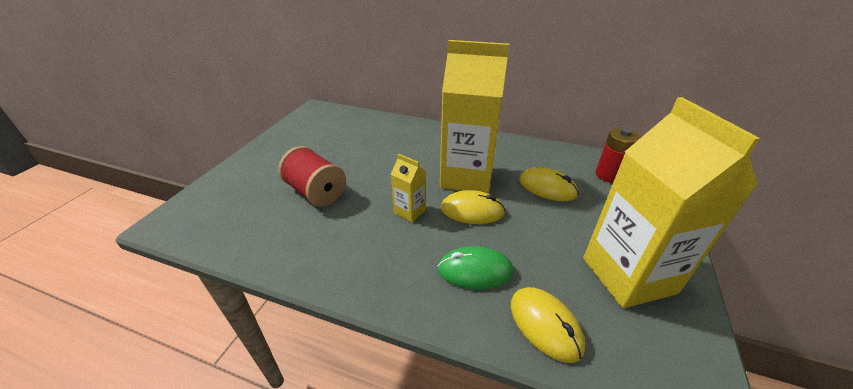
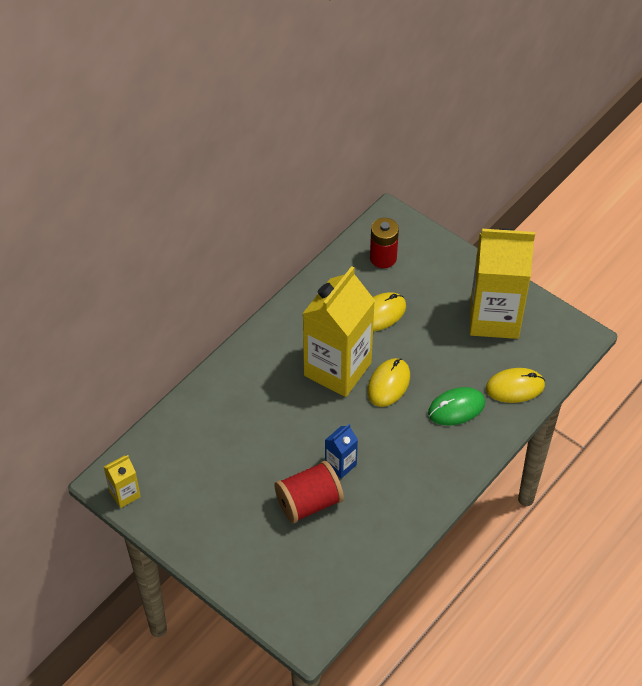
camera: 70 degrees left, 15 degrees up
(363, 201) = (340, 465): none -> blue carton
(410, 211) = (371, 431): yellow carton -> yellow carton (125, 494)
(475, 270) = (456, 408): green mouse -> green mouse turned 45 degrees clockwise

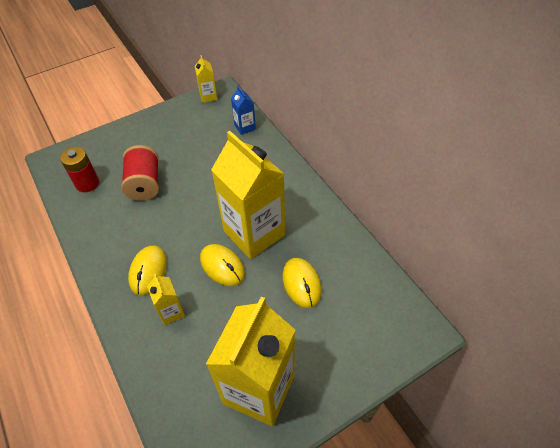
camera: 110 degrees right, 0 degrees up
(340, 465) = (164, 211): blue carton -> blue carton (245, 127)
(383, 258) = (370, 307): red battery -> red battery (87, 183)
(456, 408) = (171, 312): green mouse -> yellow carton
(515, 387) = (167, 375): yellow mouse -> yellow mouse (148, 271)

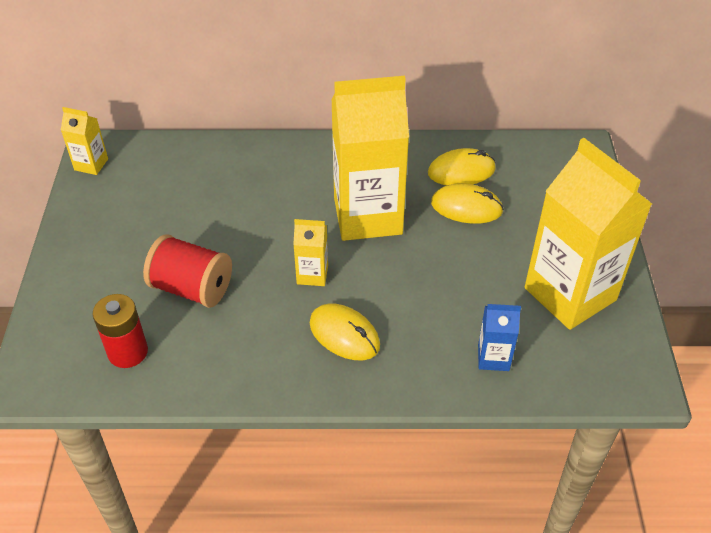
camera: 60 degrees left, 5 degrees down
(171, 312) = (422, 333): yellow carton -> yellow carton (312, 274)
(222, 266) = (392, 262): yellow mouse -> yellow mouse (461, 171)
(245, 127) = (188, 154): blue carton -> blue carton (493, 357)

